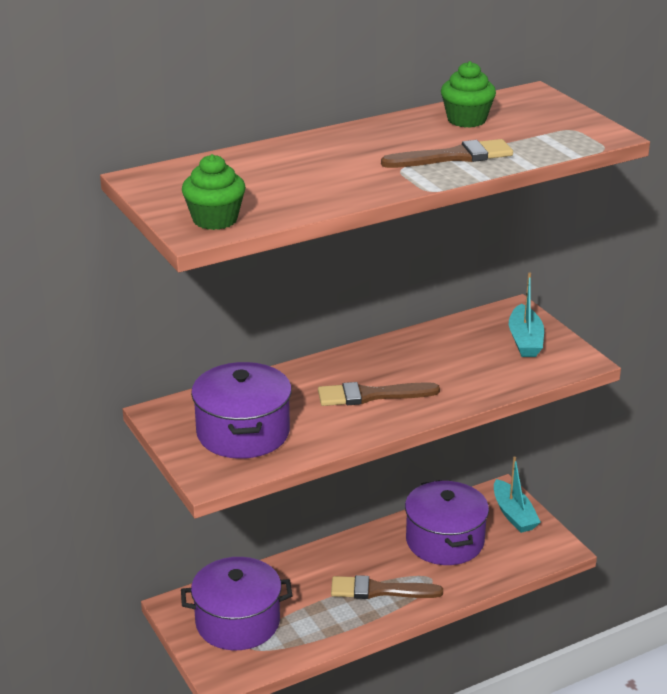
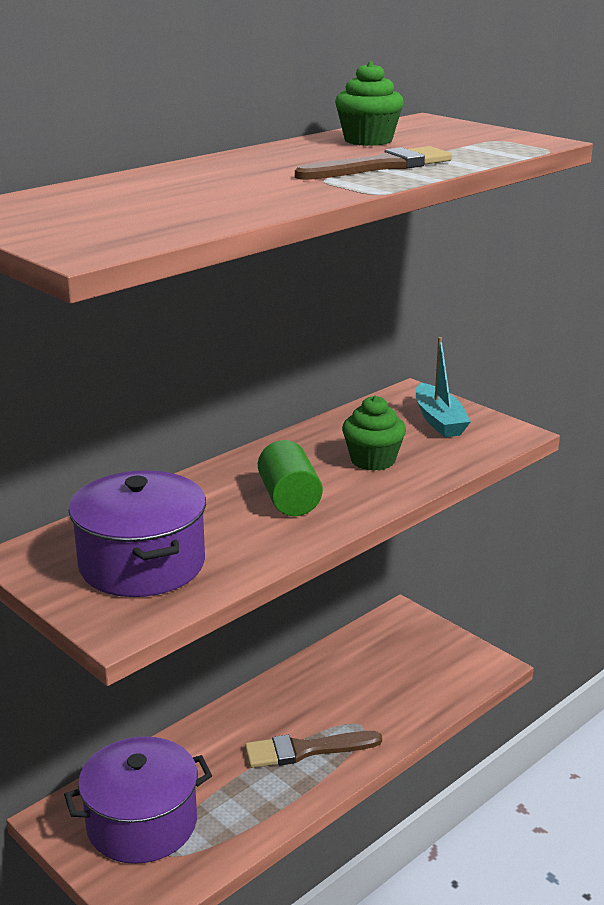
camera: 15 degrees left, 5 degrees down
(215, 220) = (104, 237): green cupcake -> green cupcake (373, 460)
(371, 395) = (289, 499): brown brush -> green cylinder
(445, 541) = (360, 678): purple pot -> none
(514, 514) = (425, 636): turquoise boat -> none

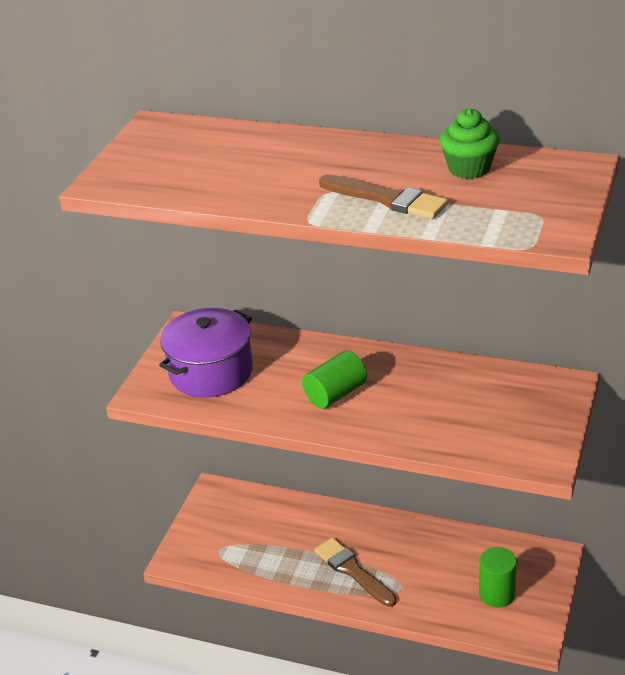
camera: 65 degrees right, 10 degrees up
(142, 823) = (234, 528): purple pot -> none
(373, 460) = (427, 408): green cupcake -> none
(421, 666) = (497, 594): none -> green cylinder
(439, 421) = (528, 415): turquoise boat -> none

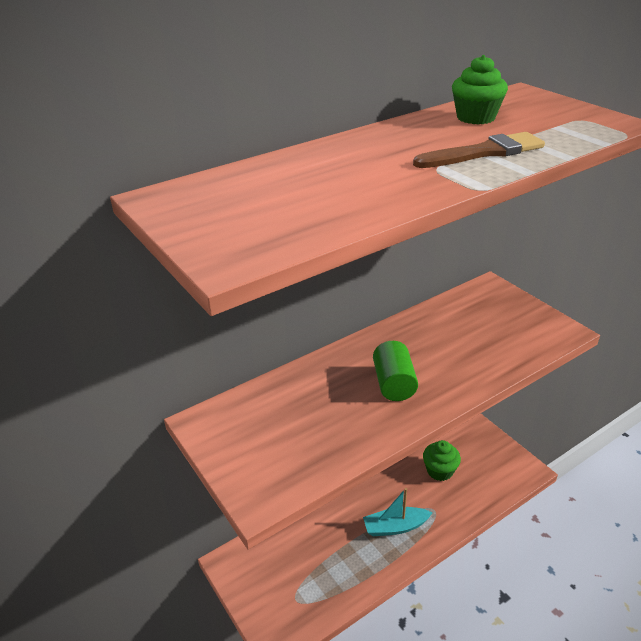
camera: 55 degrees left, 0 degrees up
(211, 372) = (283, 438): purple pot -> none
(353, 571) = (395, 527): brown brush -> turquoise boat
(456, 567) = (439, 471): none -> green cupcake
(497, 594) = (479, 466): green cylinder -> none

